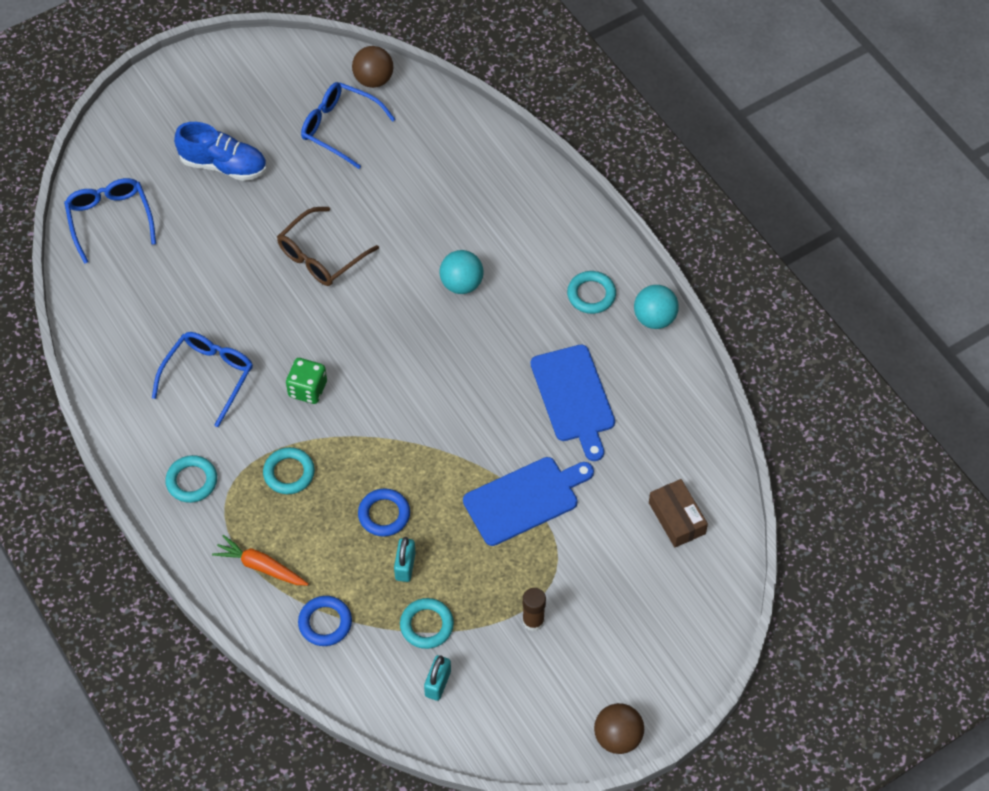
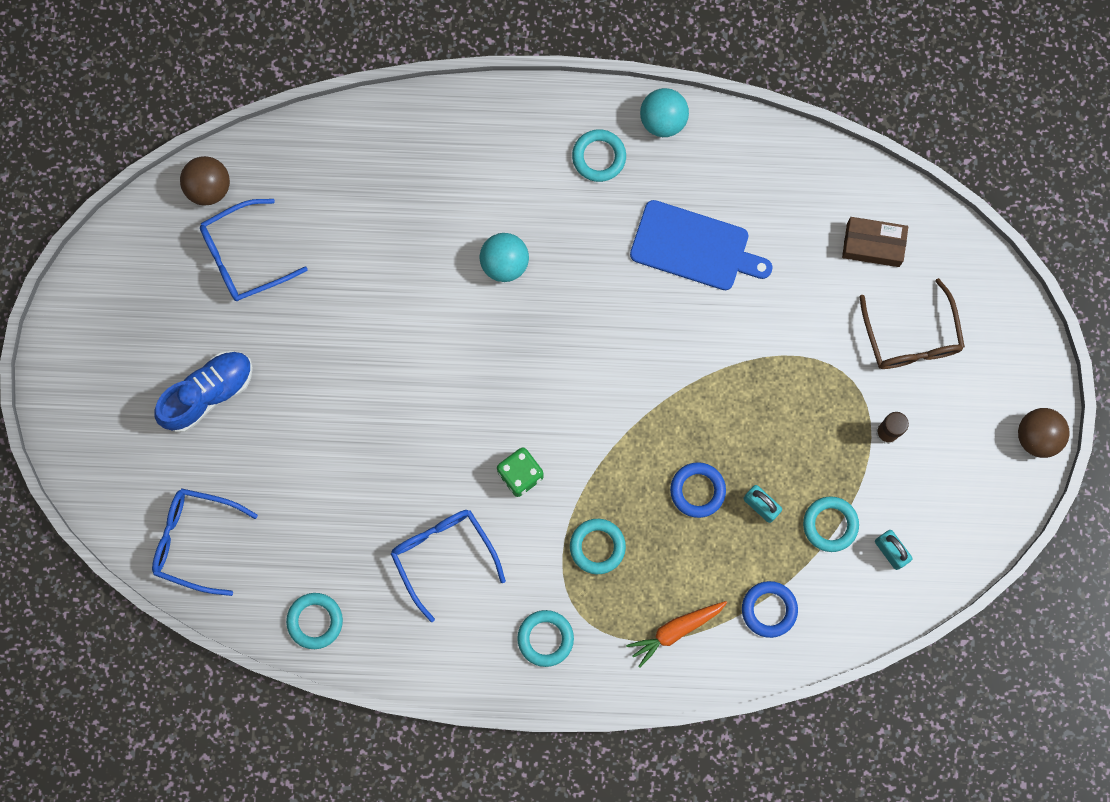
camera: 55 degrees left, 20 degrees up
(101, 326) = (315, 621): none -> turquoise ring
(321, 256) = (381, 370): brown glasses -> brown glasses (911, 337)
(525, 499) = (766, 359): blue cutting board -> none

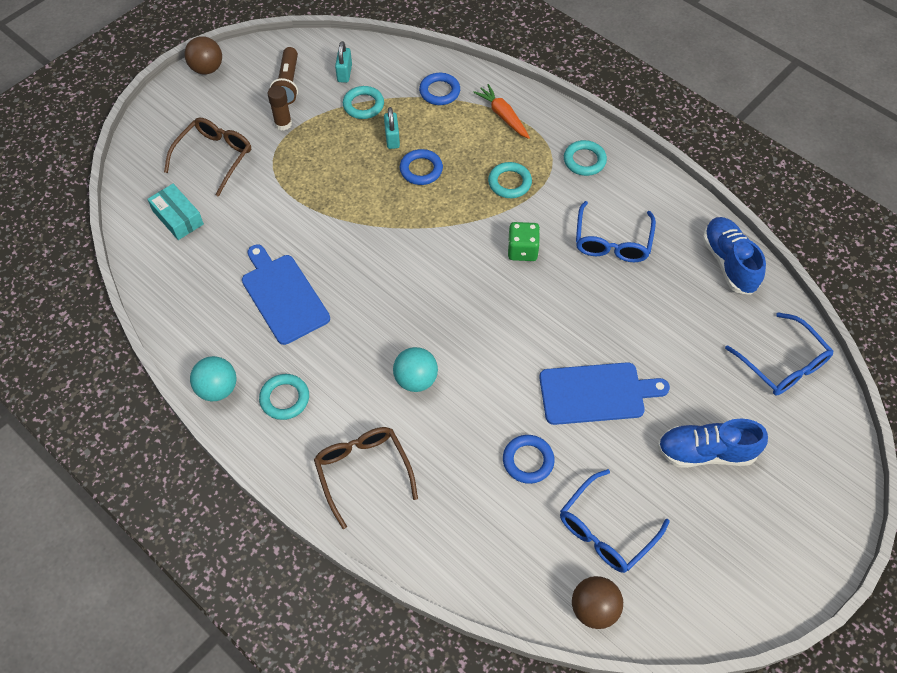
camera: 140 degrees left, 20 degrees down
(243, 257) = (605, 530): blue glasses -> blue glasses turned 120 degrees clockwise
(315, 621) = (729, 263): turquoise ring -> blue shoe
(340, 376) = (596, 393): none -> blue cutting board
(350, 266) = (528, 461): none -> blue ring
(477, 149) = (363, 471): none -> brown glasses
(675, 631) = (503, 116): orange carrot -> orange carrot turned 135 degrees counterclockwise
(873, 245) = (178, 217): brown box -> turquoise box
(934, 487) = (288, 84): none -> brown flashlight

